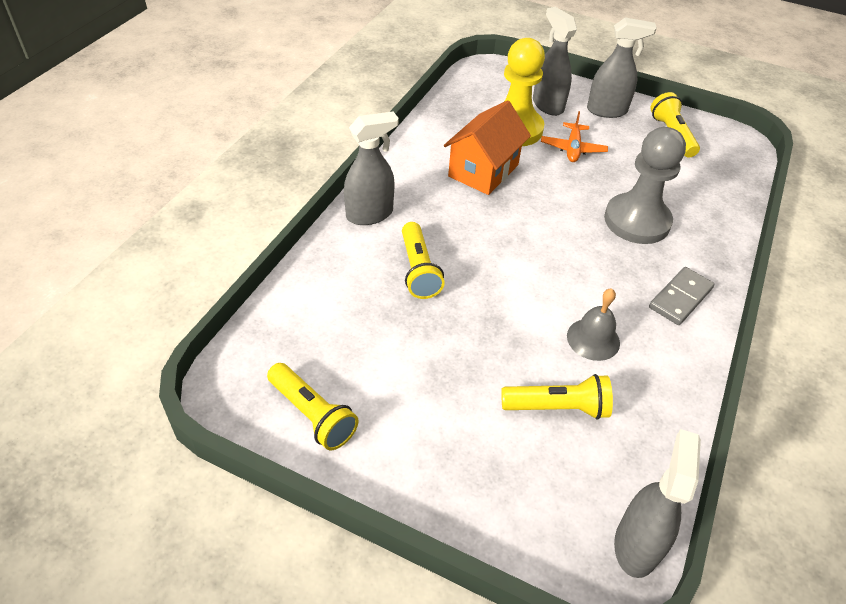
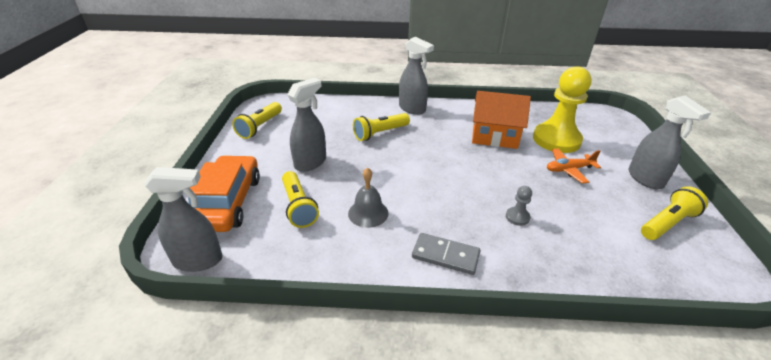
camera: 70 degrees right, 10 degrees down
(518, 493) = (227, 202): none -> orange car
(547, 105) = (607, 148): grey spray bottle -> grey spray bottle (310, 162)
(637, 221) = (517, 217): grey pawn -> grey pawn, size x0.40

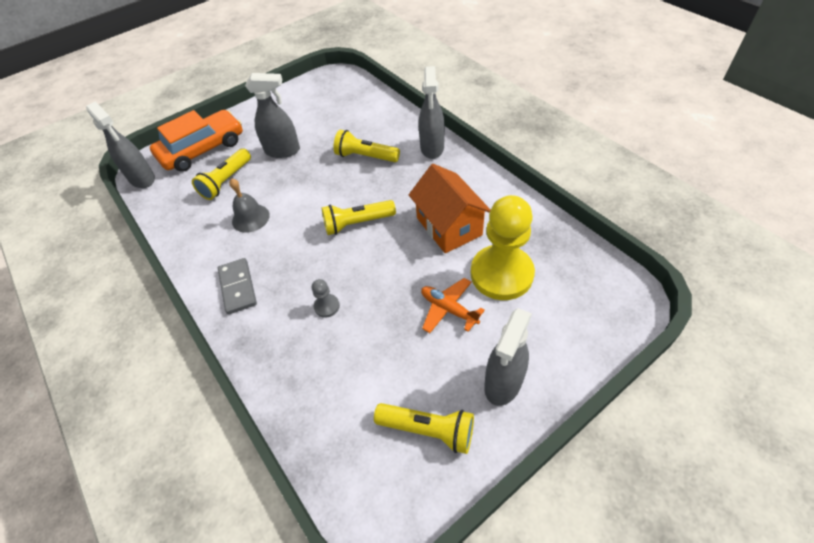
camera: 55 degrees right, 15 degrees up
(260, 127) = (301, 97): yellow flashlight -> yellow flashlight (357, 223)

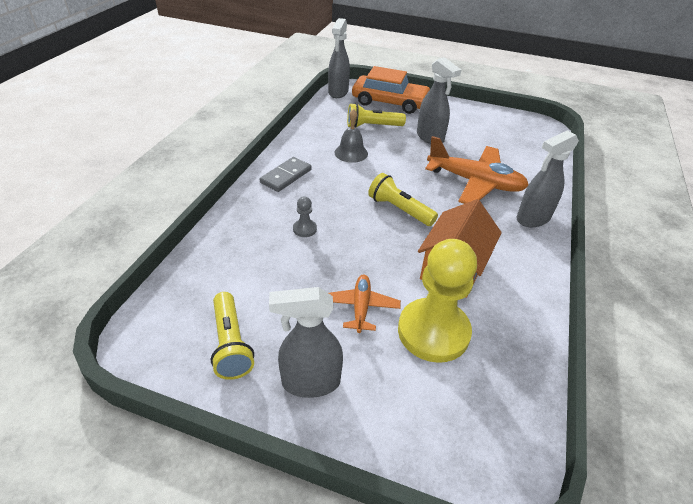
camera: 50 degrees right, 10 degrees down
(365, 156) = (475, 182): yellow flashlight -> orange plane

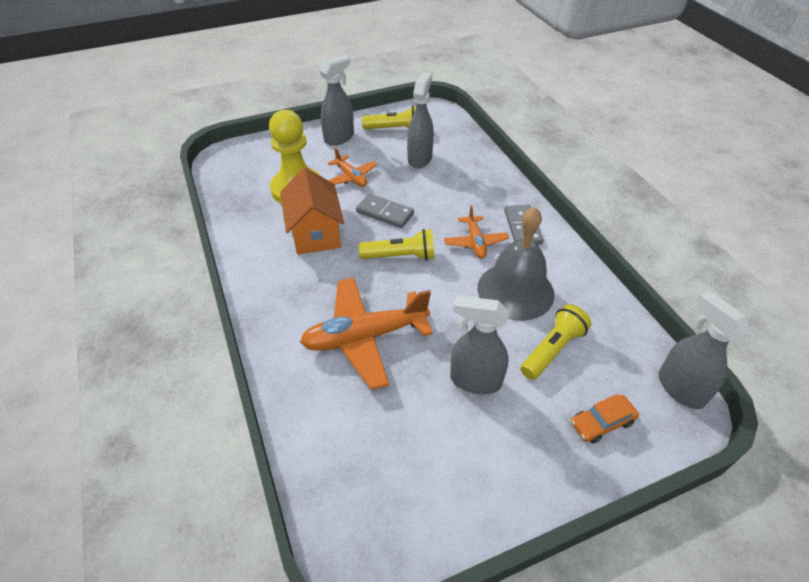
camera: 140 degrees right, 5 degrees up
(230, 344) = (395, 129): yellow flashlight -> yellow flashlight turned 150 degrees clockwise
(305, 229) = (444, 198): grey pawn -> none
(333, 187) = (475, 242): none -> orange plane
(351, 153) = (515, 290): grey bell -> grey bell, size x1.78
(372, 248) = (384, 213): none -> grey domino
(390, 102) = (602, 422): orange car -> orange car, size x0.49
(533, 218) = (279, 326): grey spray bottle -> grey spray bottle (420, 159)

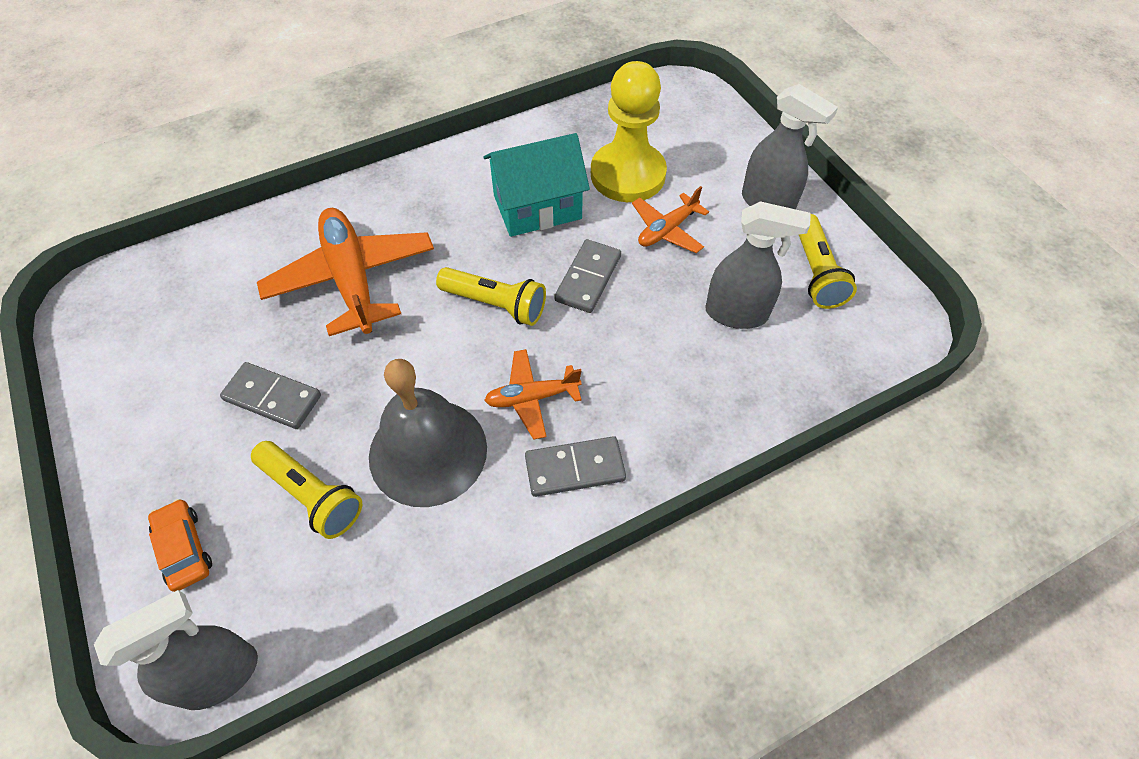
camera: 85 degrees right, 10 degrees up
(315, 233) = (537, 207): orange house -> turquoise house
(401, 256) = (495, 304): yellow flashlight -> yellow flashlight turned 60 degrees counterclockwise
(475, 380) = (272, 398): grey spray bottle -> grey domino

